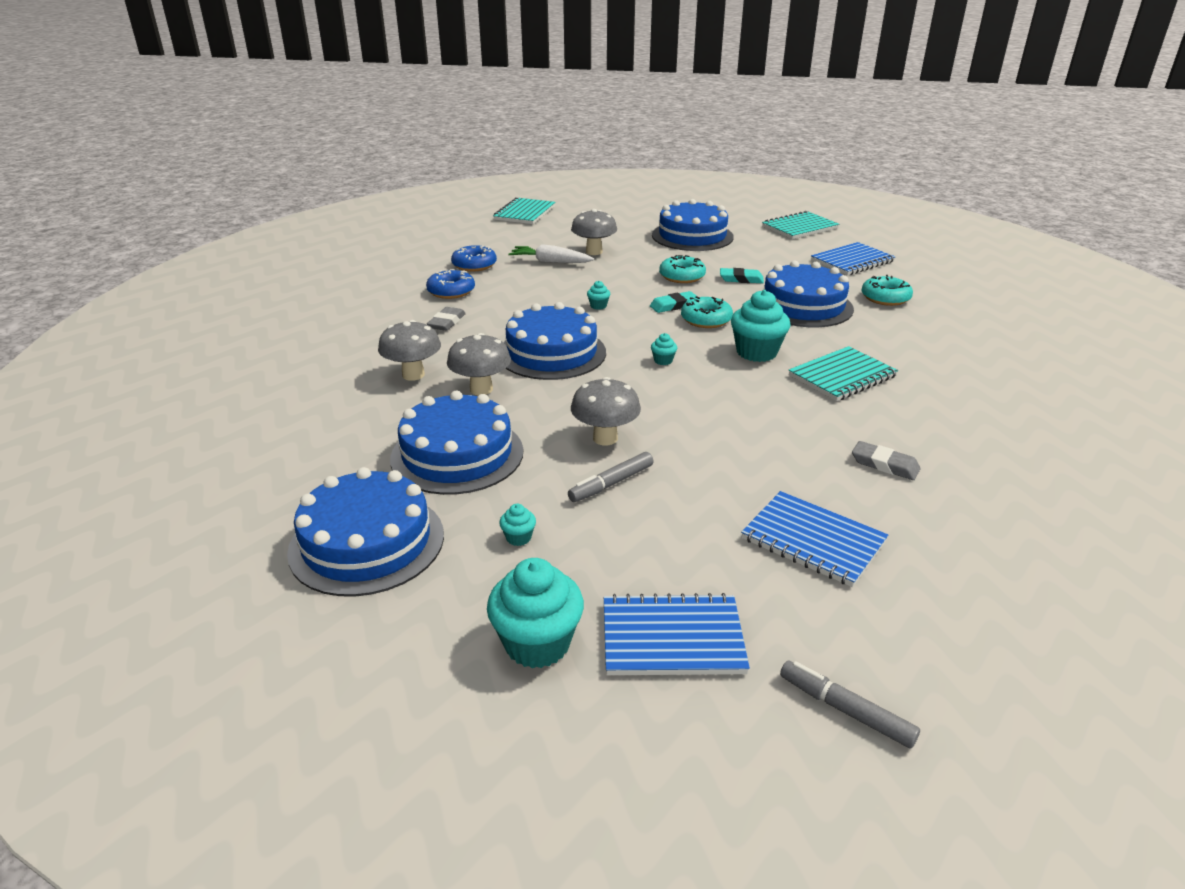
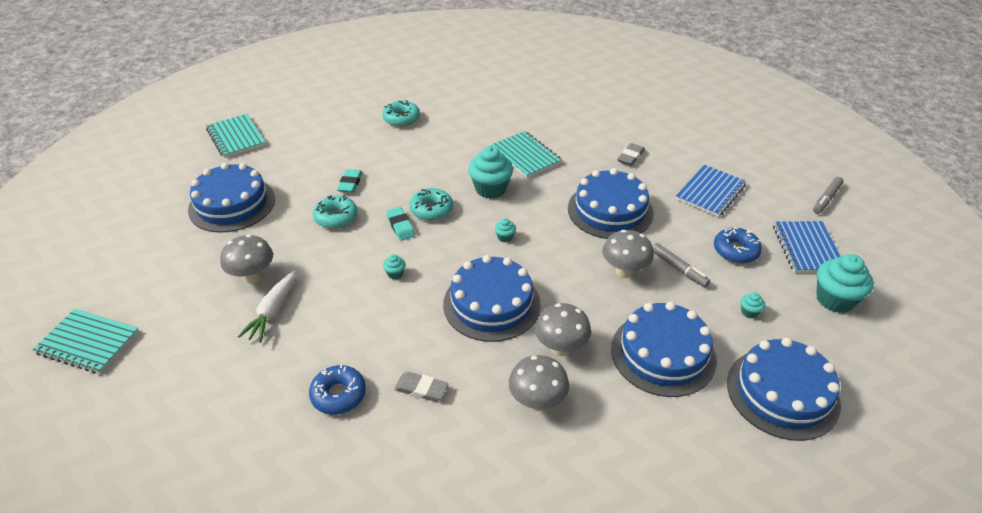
camera: 90 degrees left, 10 degrees up
(474, 265) = (262, 380): blue donut -> blue donut (735, 250)
(803, 306) = (410, 157): blue cake -> blue cake (610, 210)
(852, 261) = (325, 122): blue notebook -> none

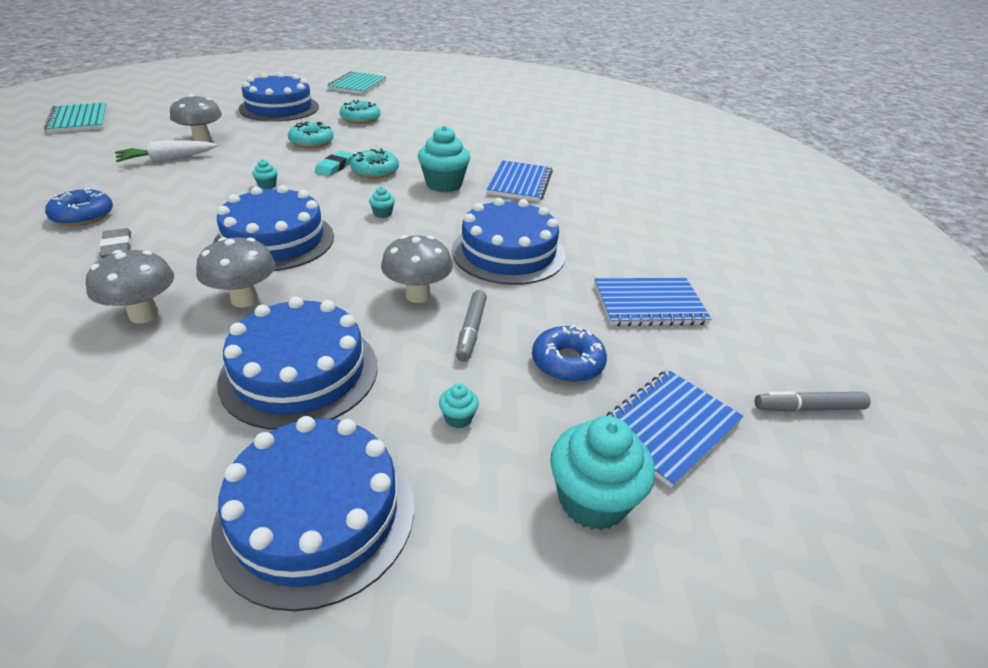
camera: 45 degrees right, 5 degrees down
(350, 183) = (362, 133): turquoise eraser -> none
(401, 118) = (477, 122): turquoise donut -> turquoise donut (360, 119)
(525, 156) = (520, 183): turquoise notebook -> blue notebook
(630, 157) = (619, 233): grey eraser -> none

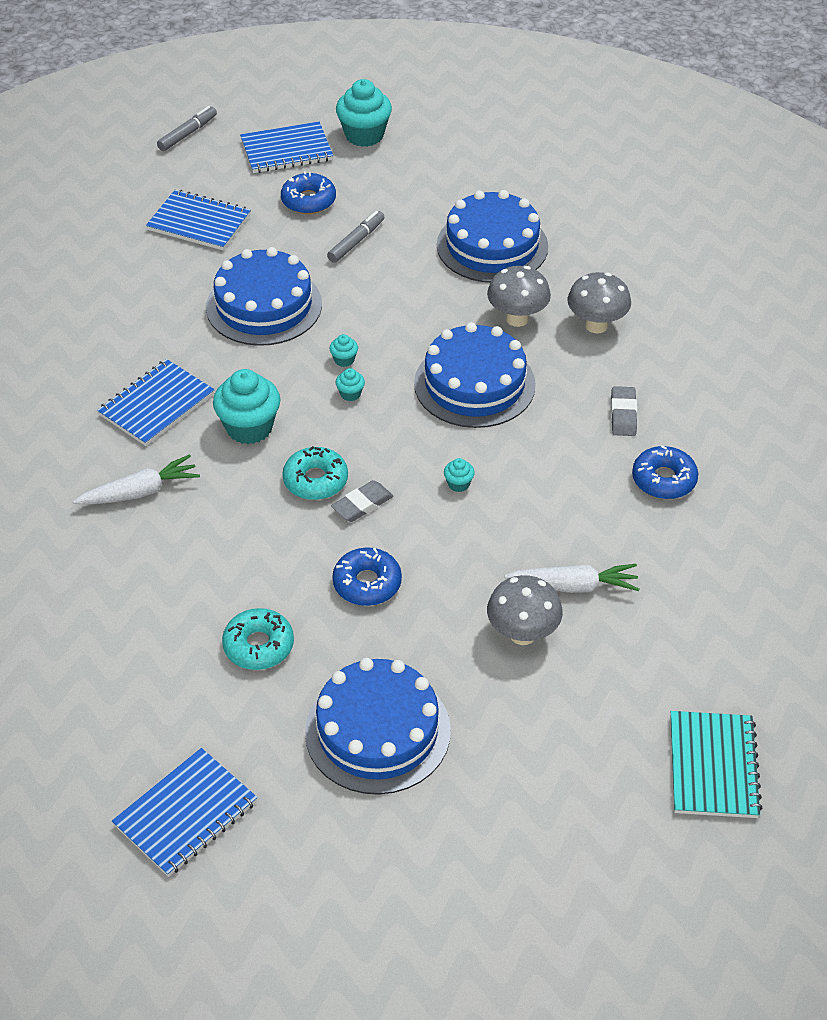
camera: 150 degrees left, 10 degrees up
(311, 142) = (367, 583): turquoise donut -> blue donut
(316, 514) = (507, 170): blue cake -> none
(334, 167) = (362, 504): turquoise eraser -> grey eraser
(358, 85) = (186, 814): turquoise notebook -> blue notebook
(418, 295) = (376, 283): grey mushroom -> none
(458, 418) = (406, 190): turquoise cupcake -> turquoise cupcake (344, 360)
(482, 150) = (140, 492): none -> white carrot
(808, 408) = (187, 134): grey marker -> grey marker turned 75 degrees counterclockwise

